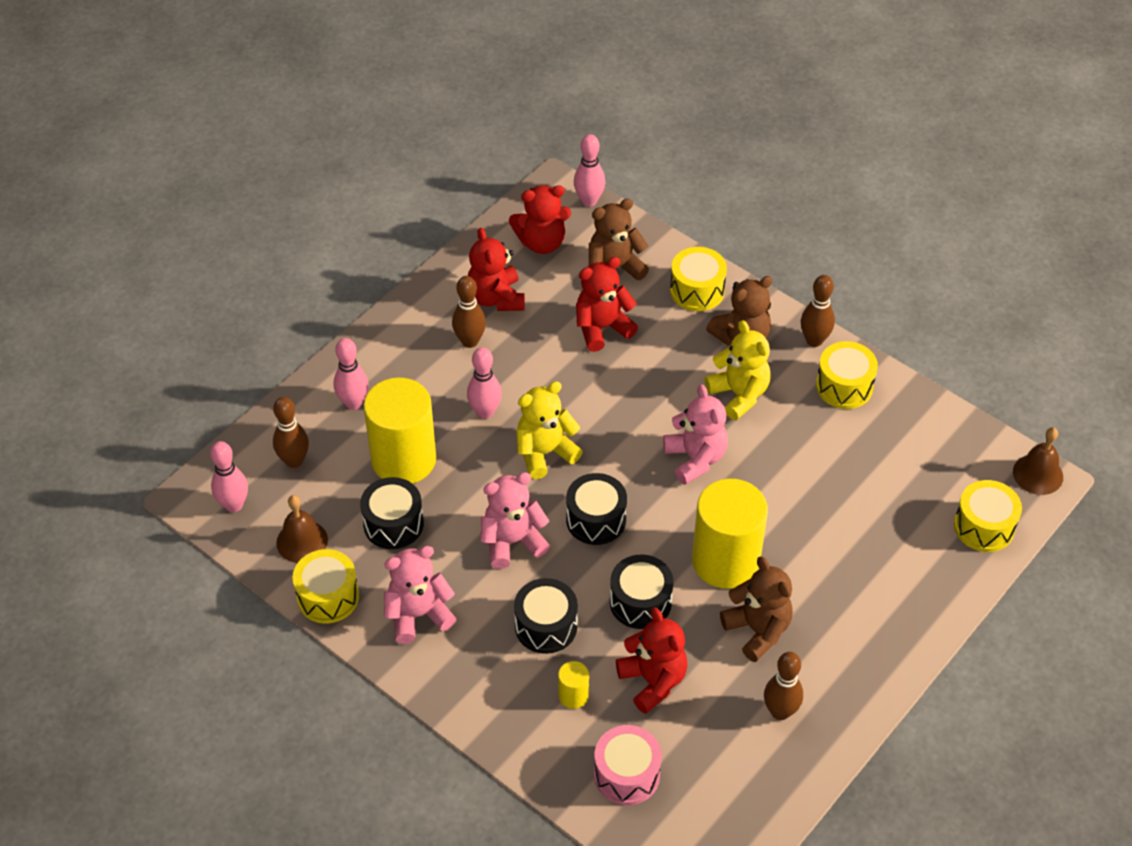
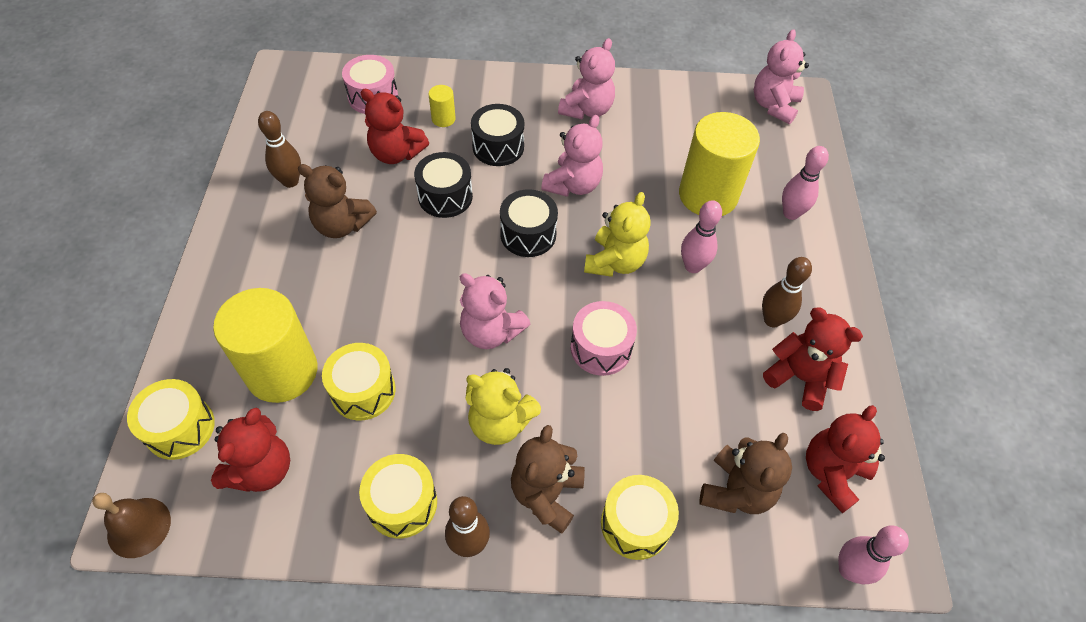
camera: 140 degrees right, 5 degrees up
(234, 505) = (774, 105): pink bowling pin -> pink teddy bear
(294, 461) = (775, 151): brown bowling pin -> none
(302, 541) = (706, 109): brown bell -> none
(328, 596) = (652, 90): yellow drum -> yellow drum (363, 391)
(393, 524) = (664, 151): black drum -> none
(602, 328) = (681, 410): red teddy bear -> red teddy bear (261, 469)
(620, 398) = (601, 348): none -> pink drum
(725, 561) = (402, 261): yellow cylinder -> yellow cylinder (282, 372)

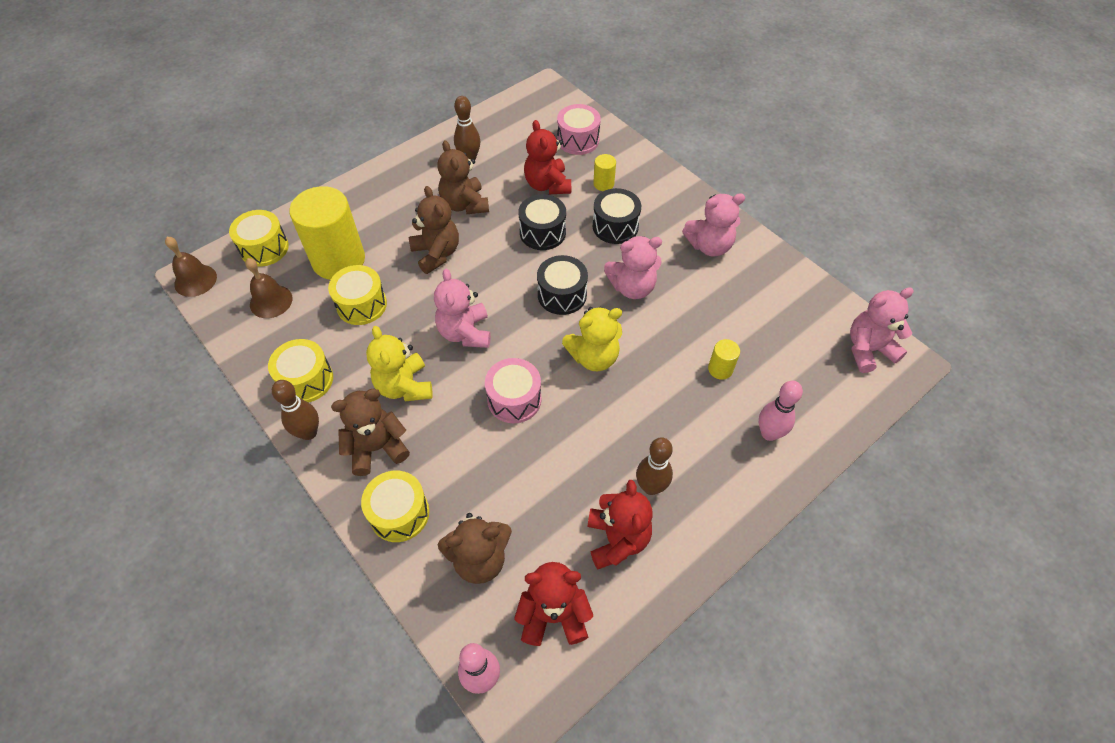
camera: 50 degrees right, 0 degrees up
(261, 469) = (271, 301): red teddy bear -> brown bell
(374, 287) = (436, 254): none -> brown teddy bear
(693, 266) = (643, 404): pink bowling pin -> none
(708, 195) = (720, 369): yellow cylinder -> yellow cylinder, size x0.43

